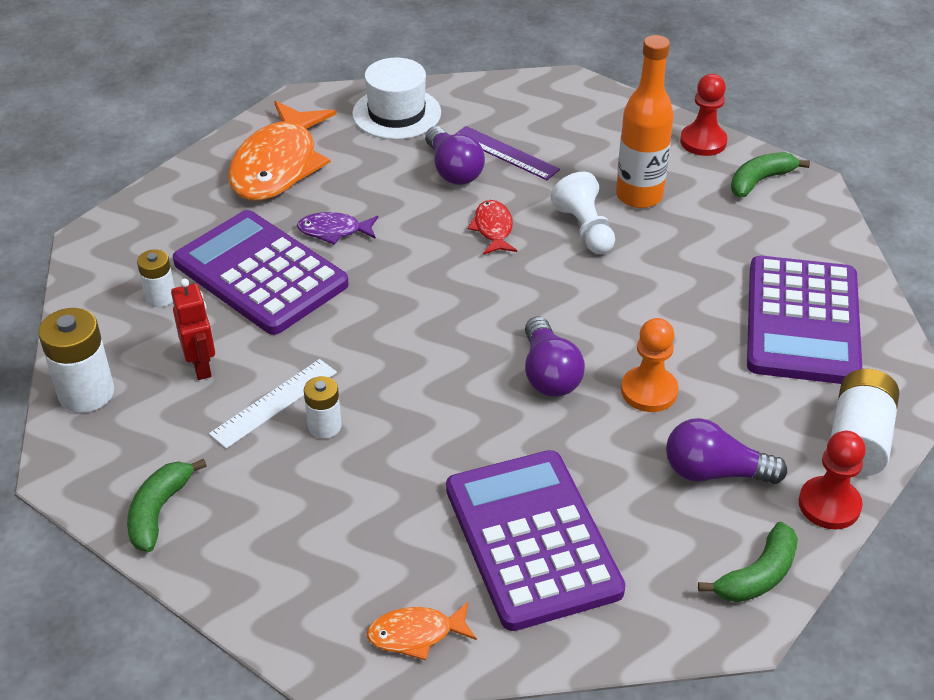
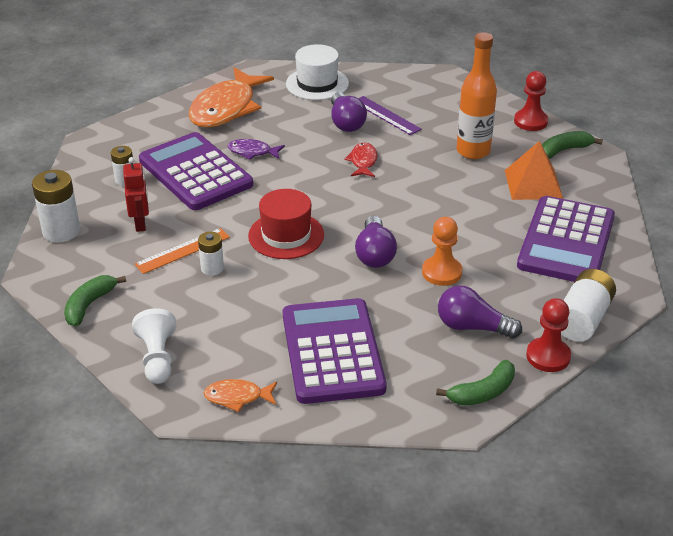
camera: 10 degrees right, 5 degrees down
(274, 403) = (182, 250): white ruler -> orange ruler
(416, 359) = (286, 235): none -> red hat
(585, 229) = (428, 168): white pawn -> white pawn (157, 358)
(733, 237) = (533, 184): none -> orange pyramid

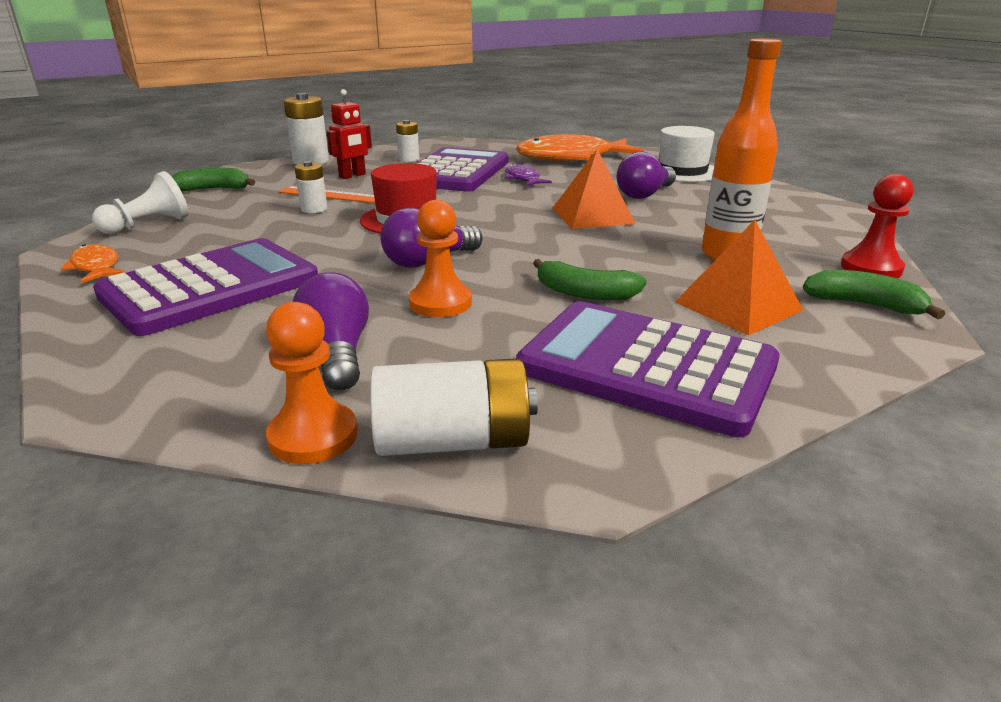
camera: 55 degrees right, 10 degrees down
(363, 161) = (592, 215): red fish -> orange pyramid
(386, 115) = (696, 204): purple ruler -> none
(482, 392) = (175, 404): green banana -> green banana (585, 293)
(548, 356) = (313, 436): red pawn -> orange pawn
(566, 241) = (646, 367): purple calculator -> purple calculator turned 45 degrees clockwise

